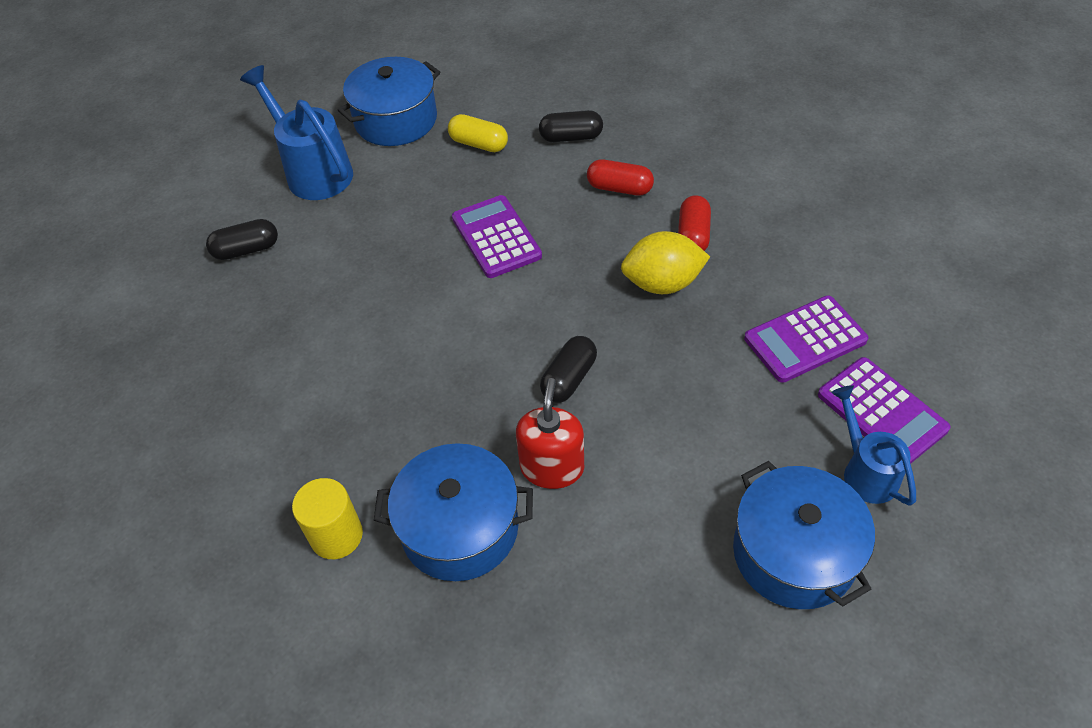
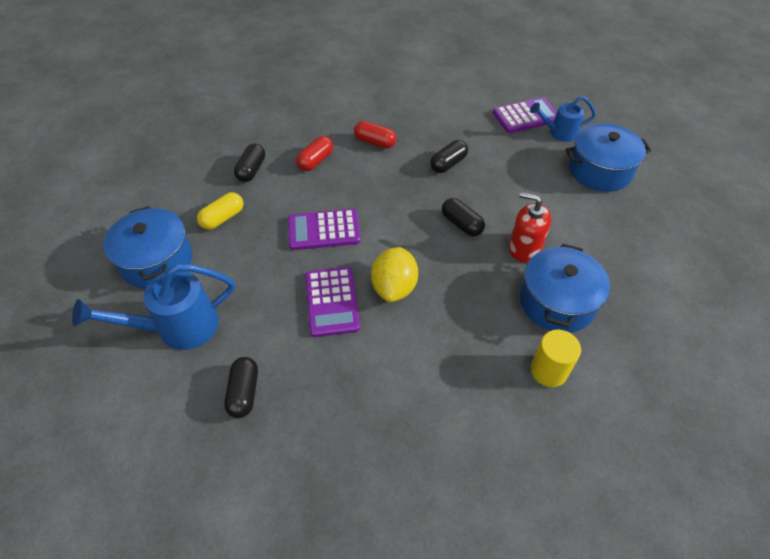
camera: 75 degrees left, 0 degrees up
(662, 283) = (406, 165): yellow lemon -> yellow lemon (394, 287)
(692, 332) = (448, 164): none -> black capsule
(805, 340) = (471, 125): purple calculator -> purple calculator (332, 302)

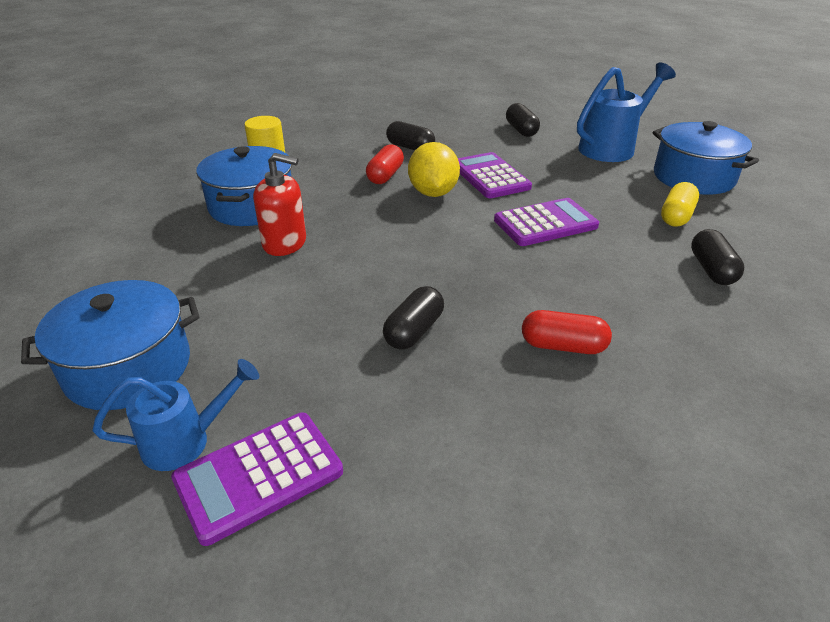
camera: 165 degrees right, 15 degrees down
(315, 161) = (634, 298): red capsule -> red capsule (385, 175)
(461, 224) = (372, 254): black capsule -> black capsule (410, 147)

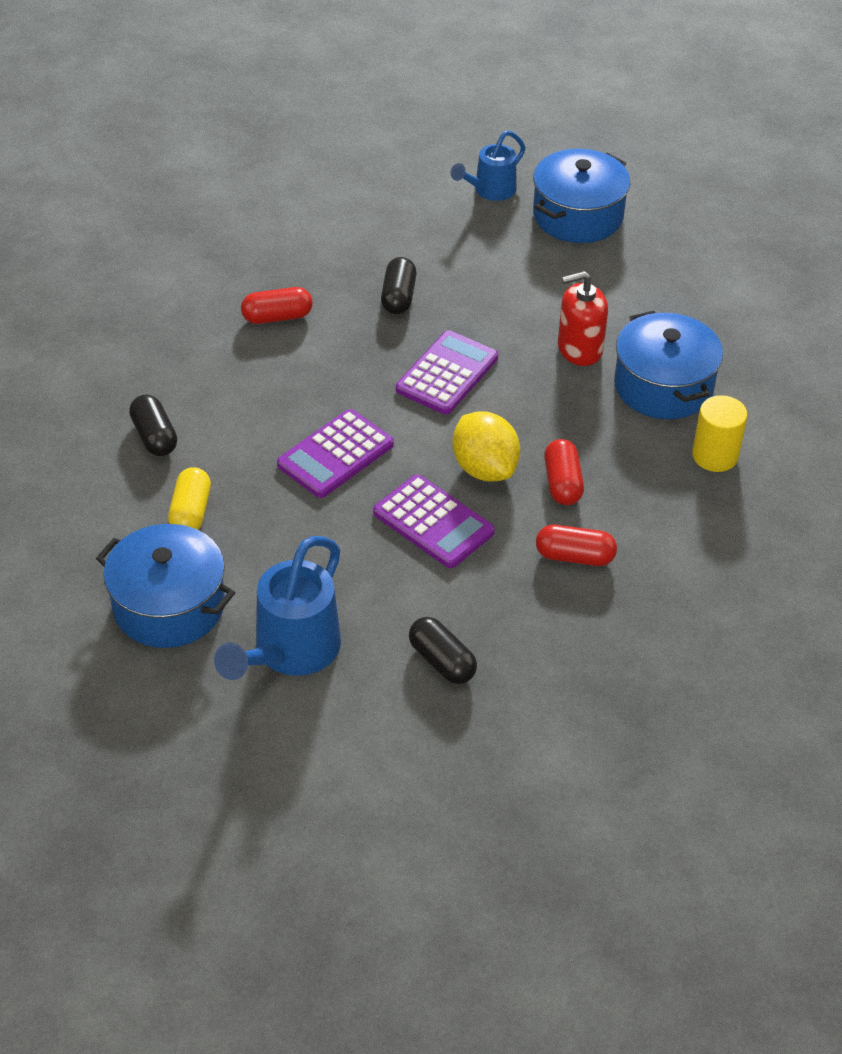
camera: 155 degrees right, 10 degrees up
(259, 476) = (431, 188): purple calculator -> purple calculator (447, 373)
(410, 147) = (574, 557): black capsule -> red capsule

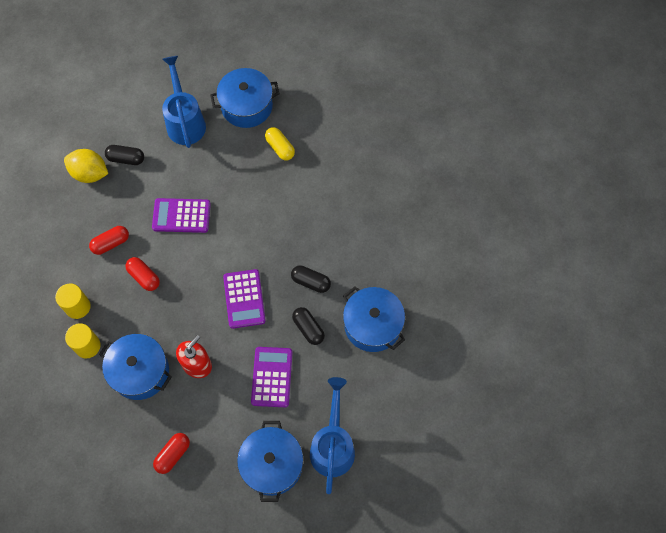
camera: 140 degrees right, 20 degrees up
(154, 436) = (331, 169): black capsule -> black capsule (311, 282)
(277, 317) = (349, 271): red capsule -> red capsule (173, 454)
(316, 254) = (372, 325): none -> blue pot
(335, 455) = (251, 217): purple calculator -> purple calculator (271, 377)
(484, 468) = (183, 259): yellow lemon -> yellow lemon (90, 173)
(490, 190) = (333, 446): blue watering can -> blue watering can, size x1.61
(693, 509) = (78, 307): none -> yellow cylinder

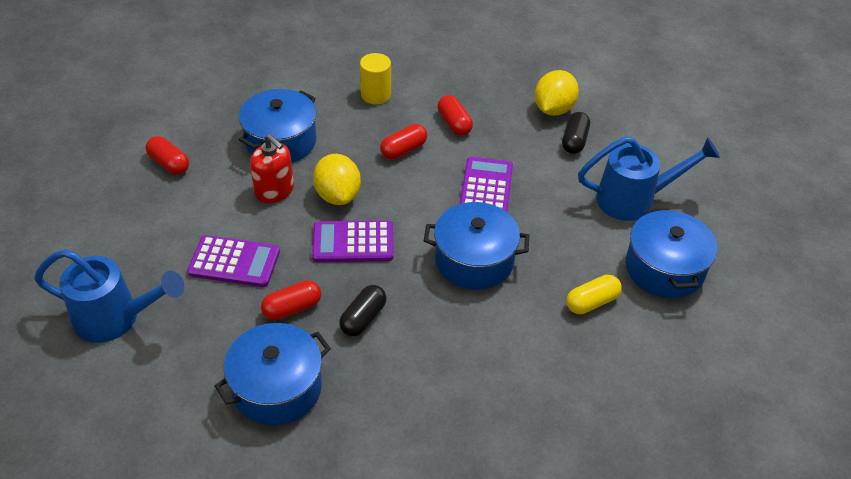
camera: 95 degrees right, 20 degrees down
(87, 346) = (325, 101): yellow cylinder -> none
(198, 317) = (338, 195): none -> yellow lemon
(272, 464) = (118, 252): blue pot -> blue pot (474, 260)
(308, 328) = (292, 308): black capsule -> red capsule

